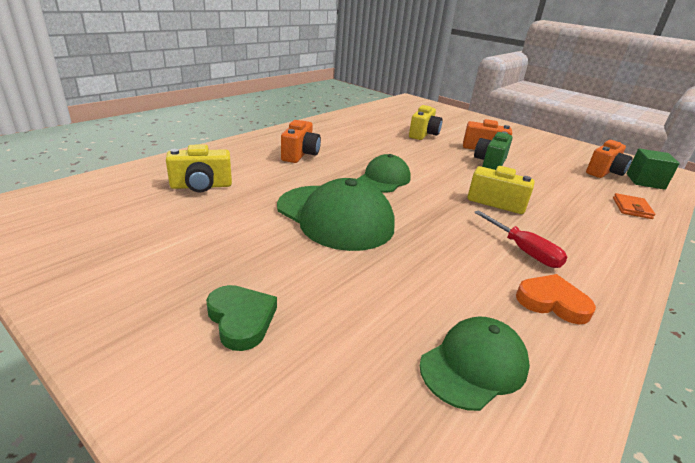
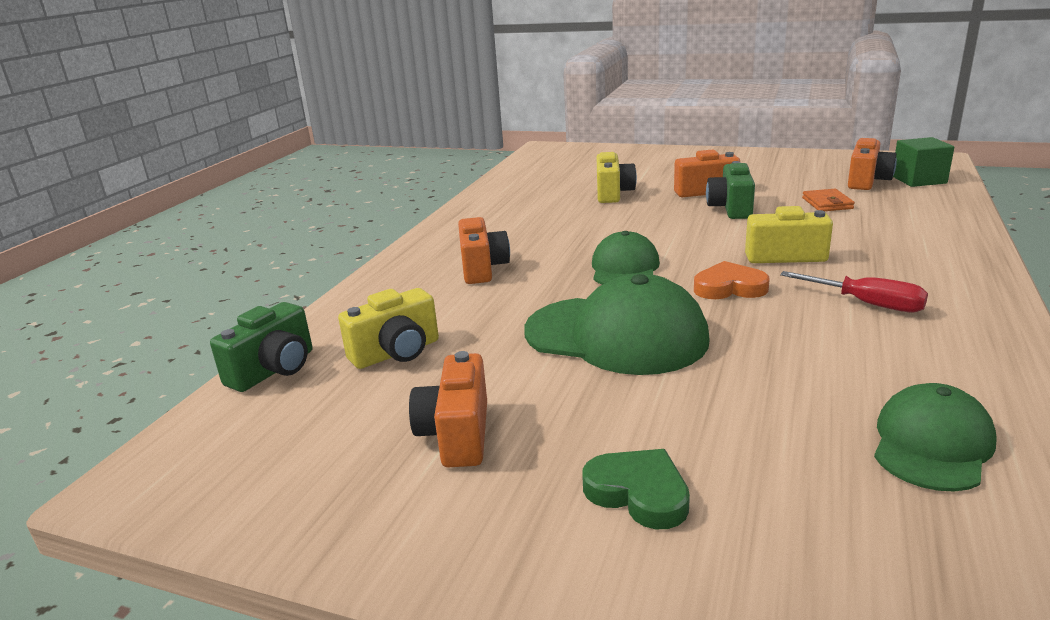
camera: 15 degrees left, 5 degrees down
(130, 175) = (274, 370): none -> green camera
(180, 243) = (457, 434): none -> orange camera
(552, 302) = (946, 350): orange heart -> orange heart (729, 287)
(631, 208) = (932, 217): orange wallet -> orange wallet (827, 203)

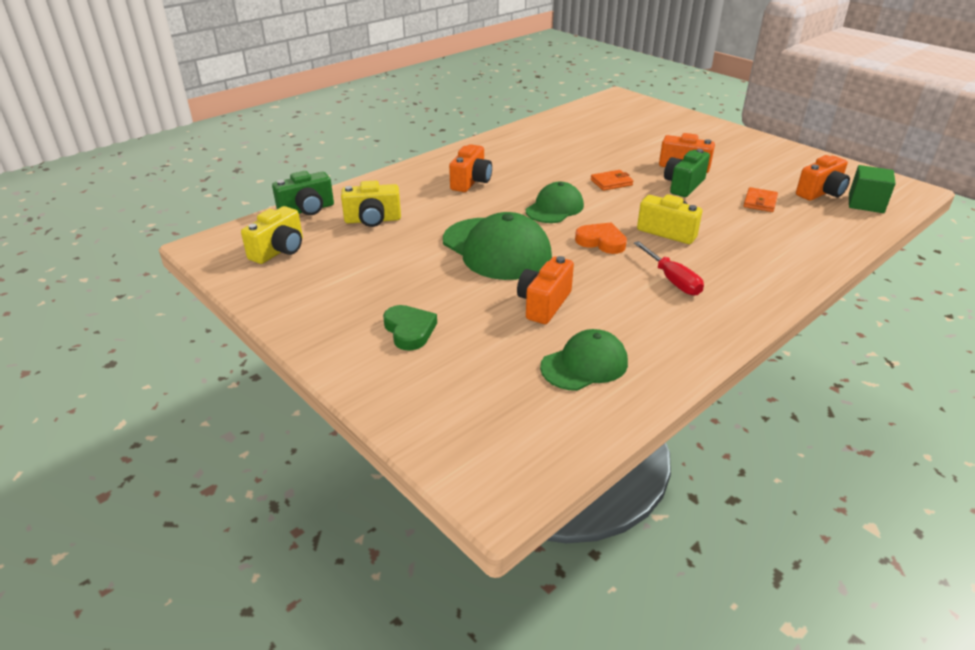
camera: 25 degrees right, 10 degrees up
(457, 434) = (358, 273): orange camera -> orange camera (544, 304)
(613, 193) = (617, 149): yellow camera -> yellow camera (279, 250)
(651, 225) = (611, 182): none -> orange wallet

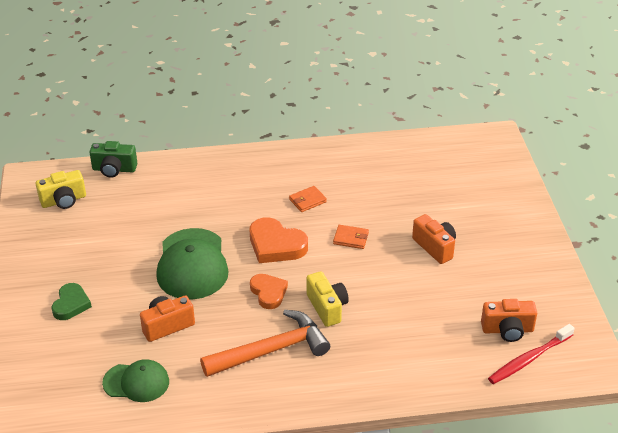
camera: 35 degrees right, 5 degrees up
(373, 220) = (144, 199): yellow camera -> none
(471, 182) = (248, 190): orange camera -> none
(554, 208) = (276, 245): green cap -> orange heart
(672, 280) = (271, 350): red screwdriver -> orange hammer
(683, 185) = (403, 268): green camera -> none
(760, 202) = (440, 314): orange wallet -> orange wallet (307, 201)
(866, 203) = (529, 359): green cube -> red toothbrush

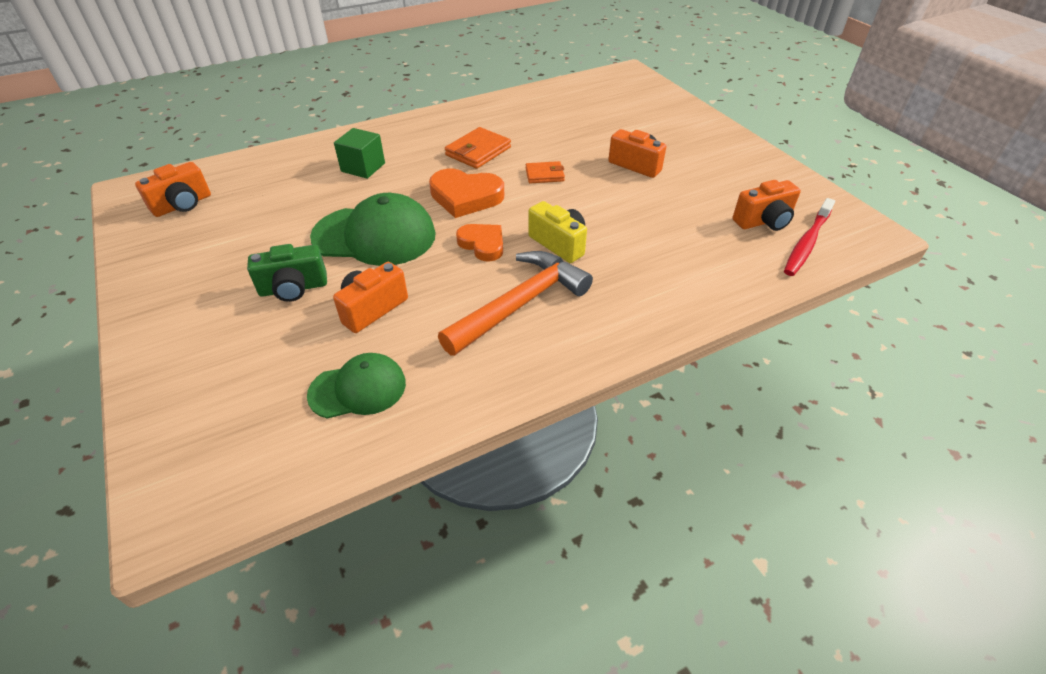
camera: 20 degrees left, 5 degrees up
(64, 200) = (183, 205): yellow camera -> orange camera
(71, 304) = (228, 315): green heart -> none
(114, 169) = (239, 164): green camera -> green camera (293, 288)
(192, 264) = (375, 236): green cap -> green cap turned 60 degrees counterclockwise
(208, 195) = (363, 167): none -> green cube
(307, 201) = (478, 151): orange wallet -> orange wallet, size x1.57

